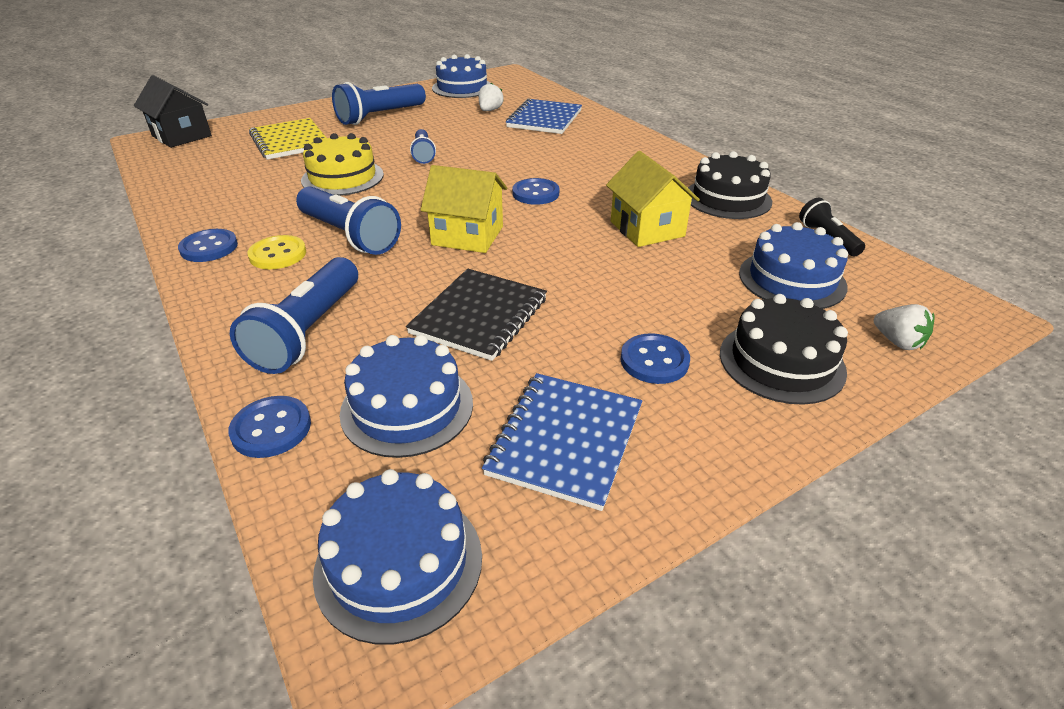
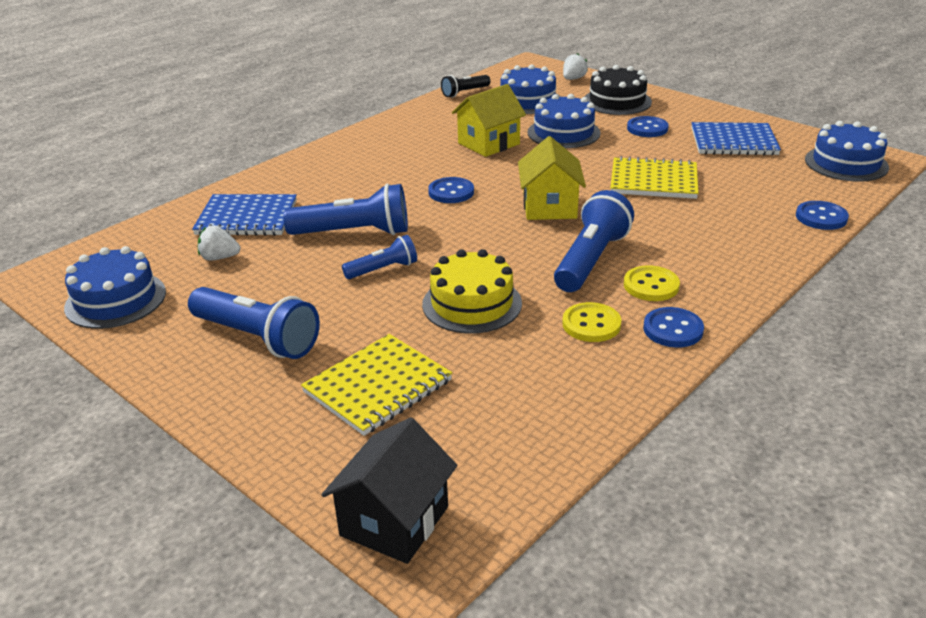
camera: 105 degrees left, 5 degrees down
(261, 215) = (591, 324): none -> yellow button
(308, 332) = (732, 235): blue flashlight -> blue flashlight (354, 232)
(407, 407) = (758, 184): blue cake -> blue cake (563, 133)
(479, 316) = (653, 181): black notebook -> yellow notebook
(727, 198) = (418, 121): black cake -> none

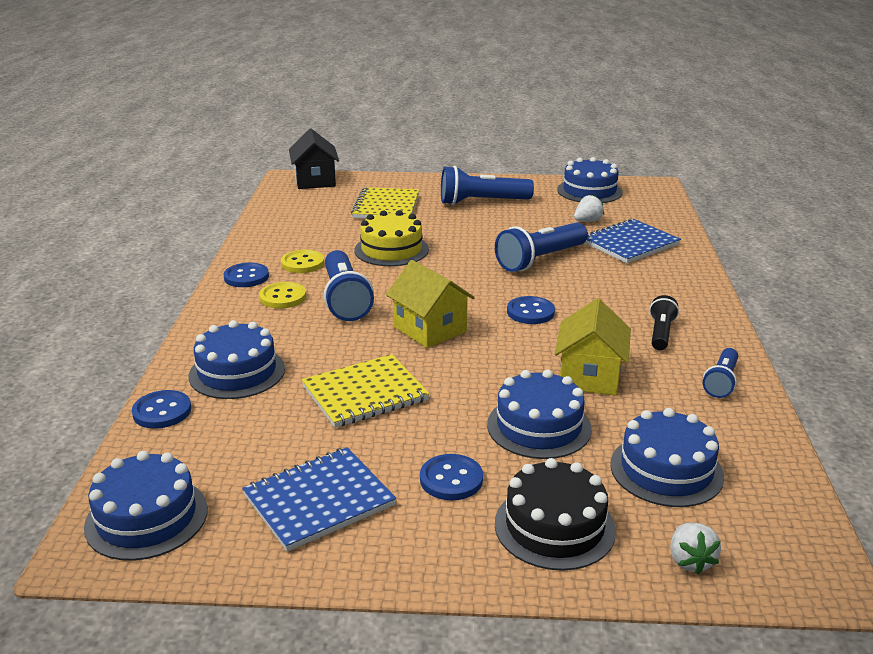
camera: 140 degrees right, 5 degrees down
(383, 269) = (477, 248): blue flashlight -> blue flashlight (721, 382)
(465, 93) = (763, 450): black flashlight -> black flashlight (660, 333)
(744, 227) = (237, 372): none -> blue cake

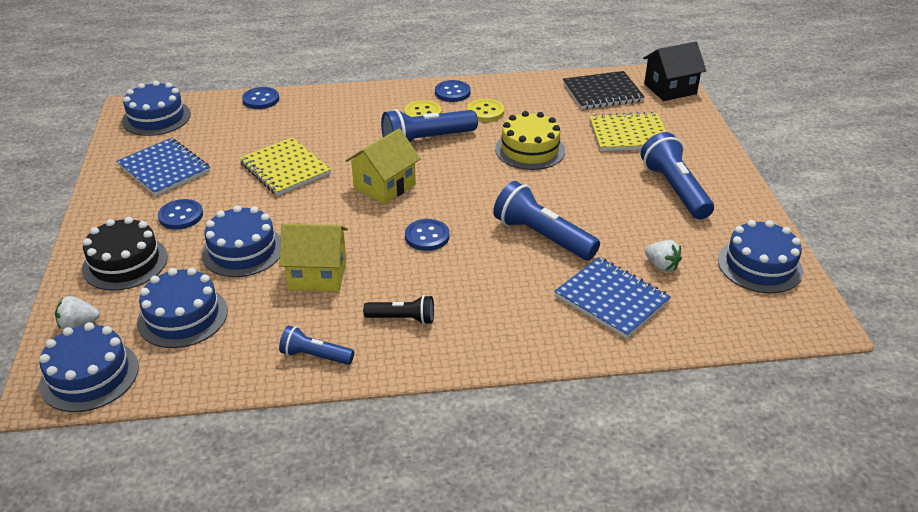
camera: 80 degrees right, 10 degrees up
(237, 372) = (309, 115): blue cake -> blue cake (89, 375)
(302, 207) = (602, 93): none -> black notebook

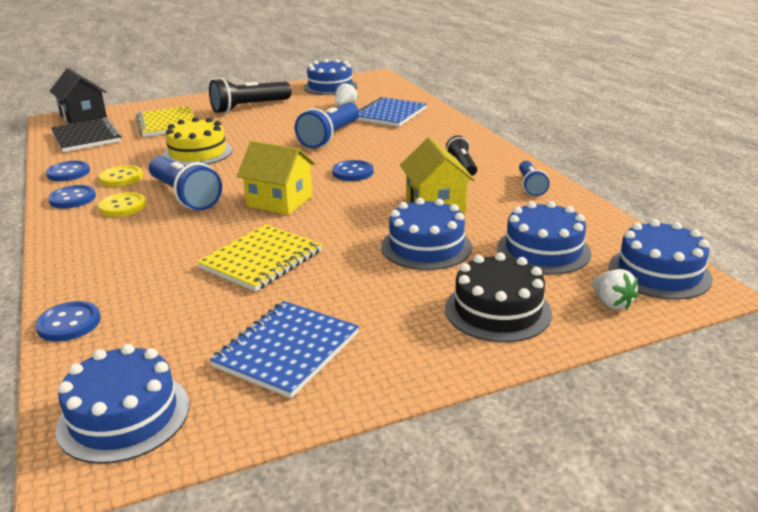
camera: 105 degrees left, 10 degrees down
(181, 216) = (388, 301): blue button -> blue button (68, 173)
(674, 189) = (249, 107): blue flashlight -> black flashlight

